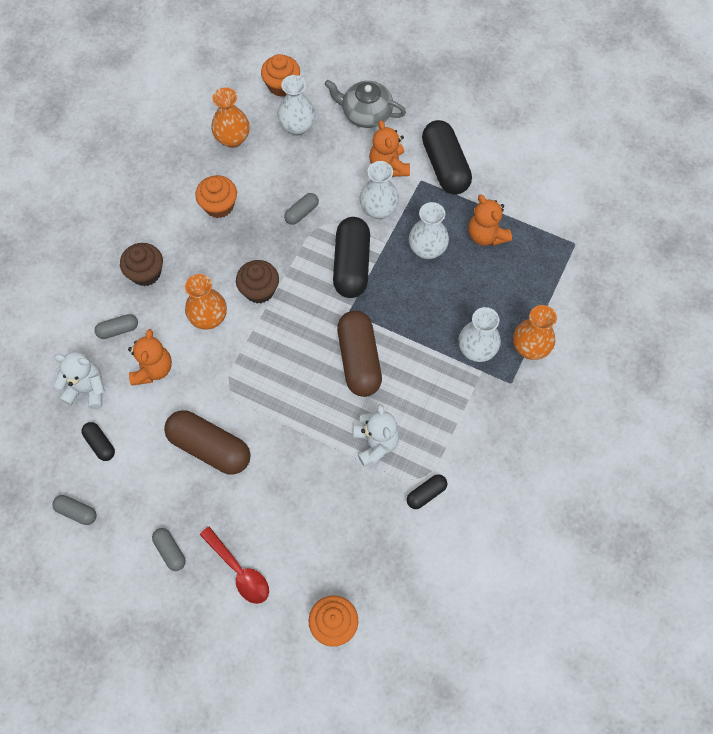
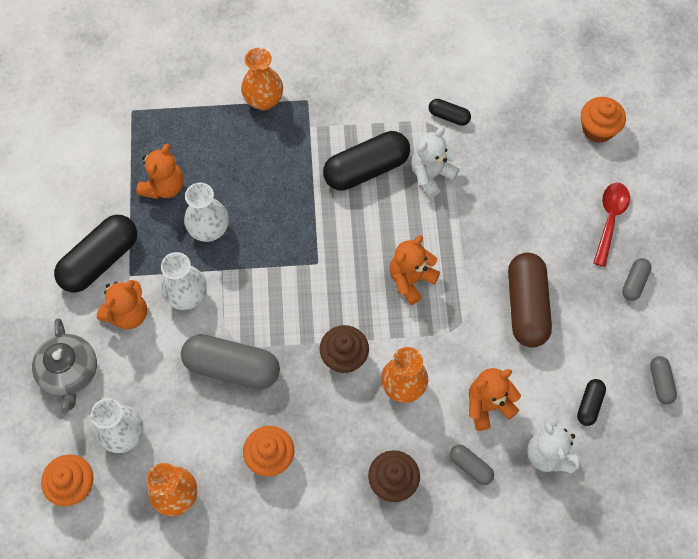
camera: 120 degrees left, 0 degrees up
(290, 372) = (411, 280): none -> orange teddy bear
(301, 213) = (232, 367): grey capsule -> grey capsule, size x2.05
(351, 265) = (266, 287): black capsule -> black capsule (366, 169)
(359, 360) = (361, 229): brown capsule -> none
(476, 350) = (291, 140): white vase -> none

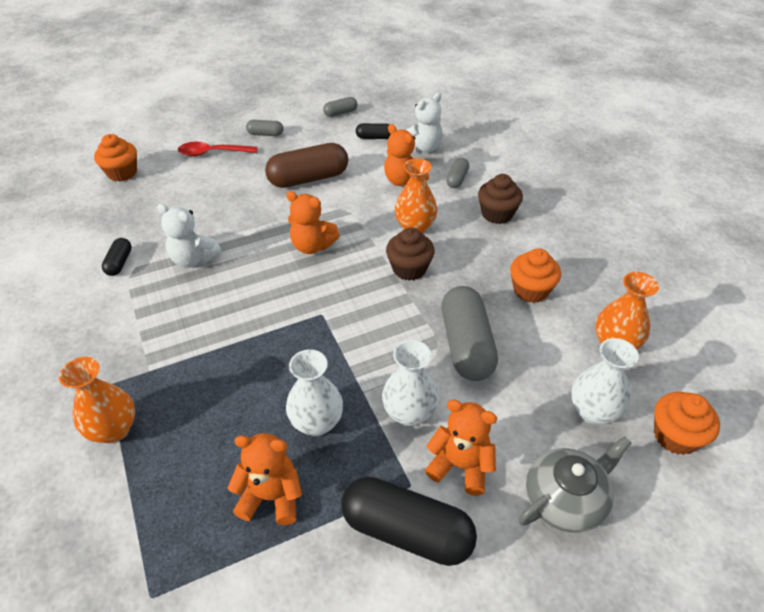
camera: 110 degrees left, 20 degrees down
(366, 169) = (197, 307): black capsule -> none

